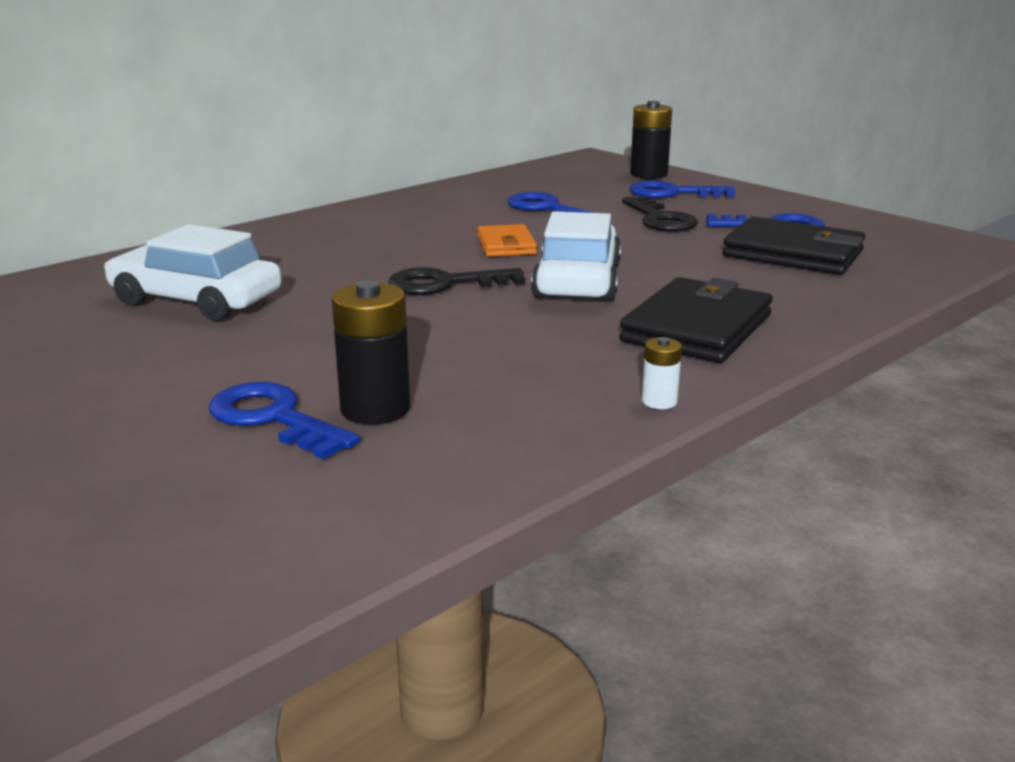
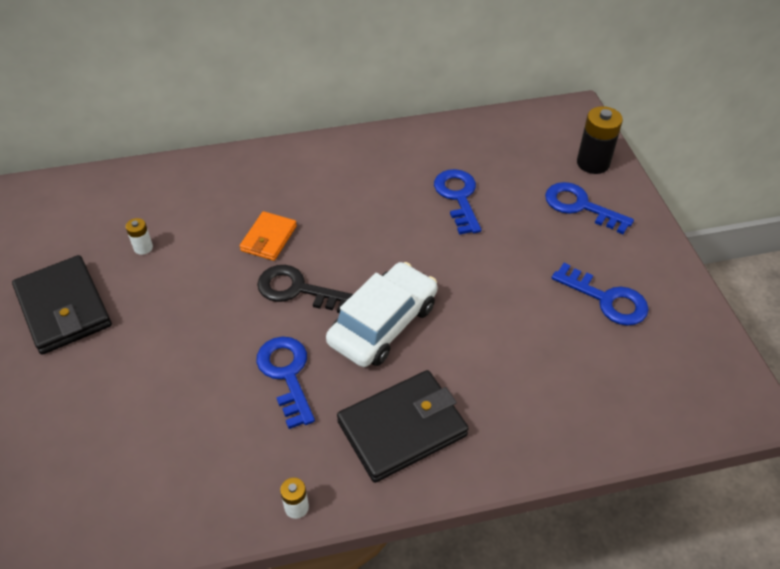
camera: 30 degrees right, 25 degrees up
(196, 300) = (143, 247): white car -> white battery
(273, 418) = (88, 414): blue key -> blue key (286, 374)
(375, 409) = (142, 431): black battery -> none
(506, 245) = (381, 247): orange wallet -> orange wallet (268, 238)
(660, 219) = (528, 250): black key -> none
(793, 254) = (576, 351): black wallet -> black wallet (63, 308)

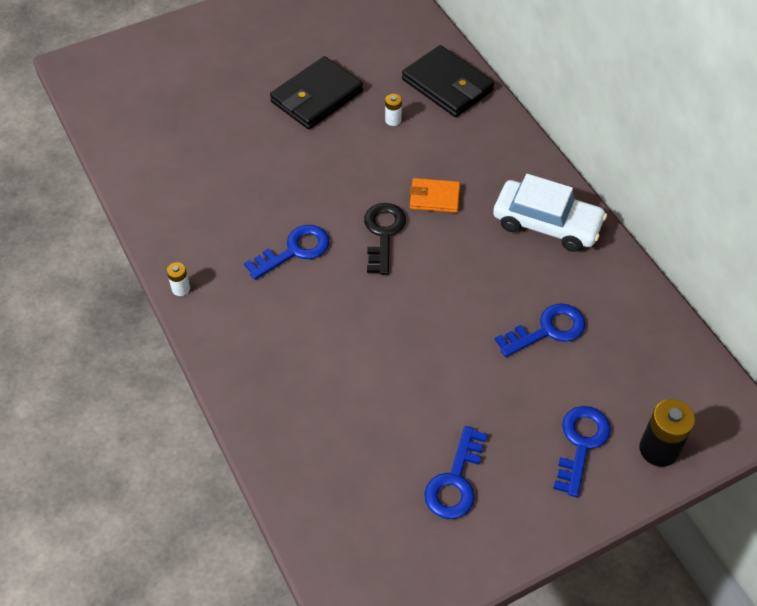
camera: 75 degrees right, 5 degrees up
(383, 324) = (366, 303): white car -> white car (547, 223)
(402, 428) = (263, 340): black wallet -> black wallet (447, 85)

